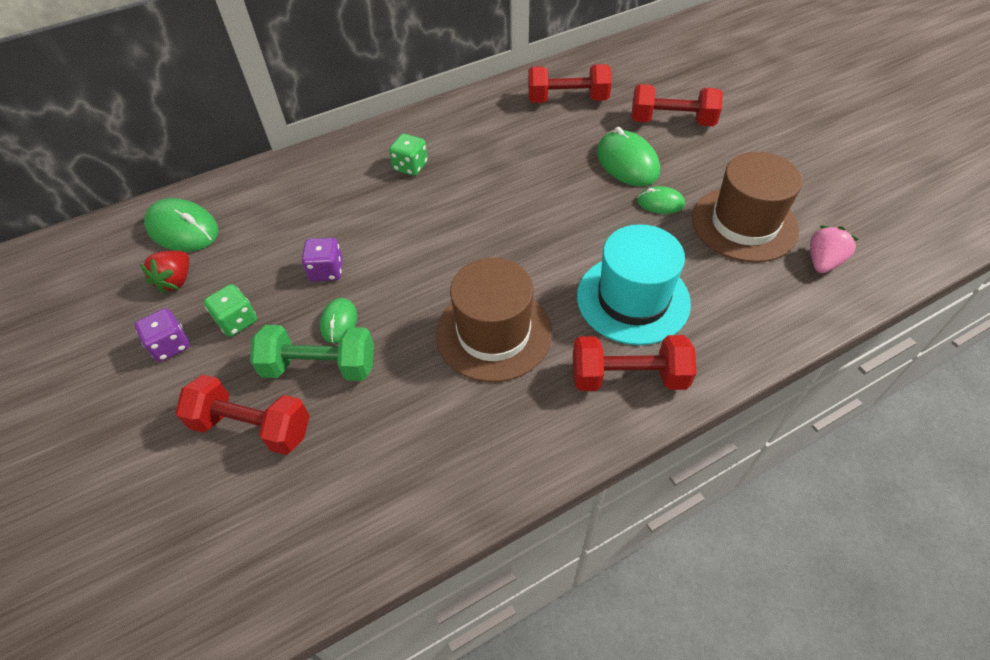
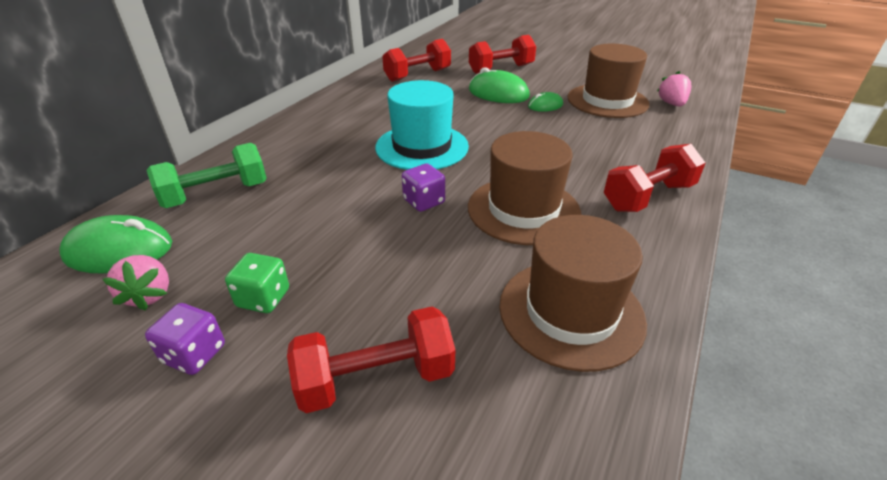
camera: 35 degrees left, 15 degrees down
(176, 281) = (149, 295): red strawberry -> pink strawberry
(320, 366) = (396, 295): green dumbbell -> green dumbbell (216, 194)
(327, 271) = (326, 225): purple dice -> purple dice (424, 201)
(339, 322) = (379, 255): green mouse -> none
(410, 166) = (333, 138): green dice -> none
(426, 454) = (571, 312): none -> brown hat
(633, 299) = (593, 156): turquoise hat -> turquoise hat (422, 147)

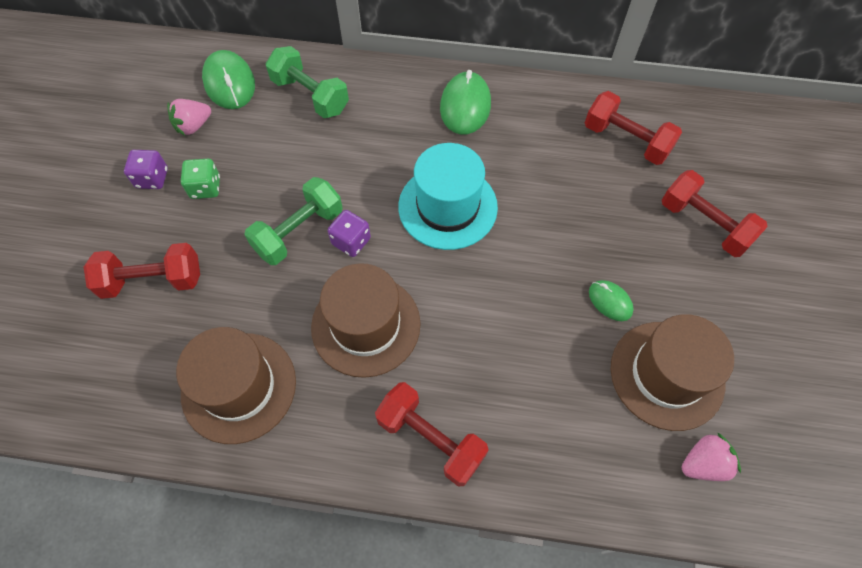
camera: 70 degrees right, 25 degrees up
(376, 378) = (153, 280): red dumbbell -> red dumbbell turned 60 degrees counterclockwise
(388, 232) = (299, 232): none -> green dumbbell
(498, 93) = (619, 241): green mouse -> green mouse (465, 106)

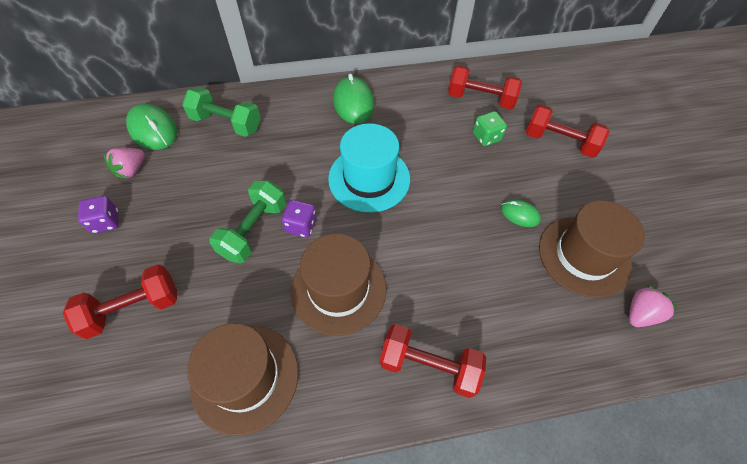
camera: 20 degrees left, 5 degrees down
(205, 188) = (158, 217): green dice -> green dice (486, 137)

